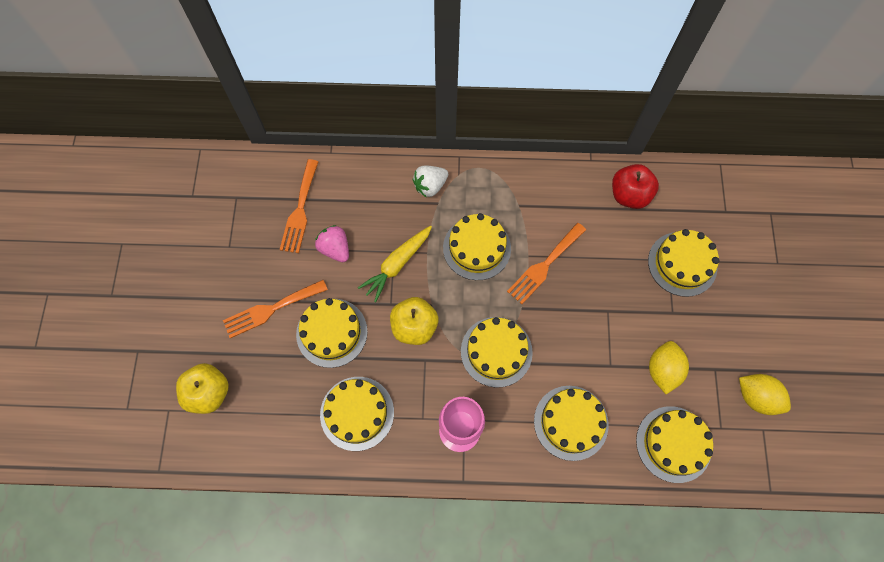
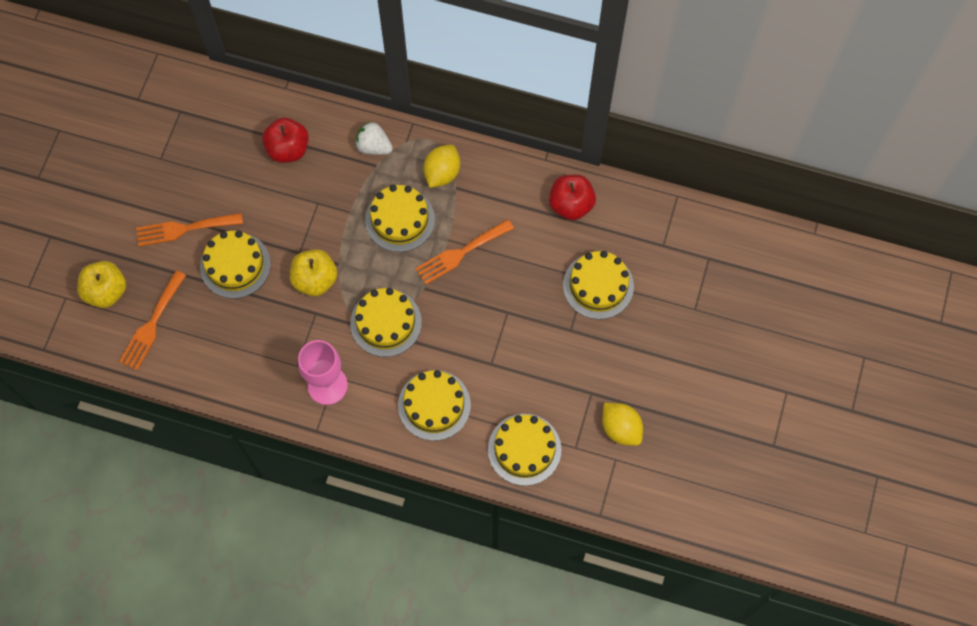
camera: 15 degrees right, 0 degrees up
(300, 210) = (238, 139): orange fork -> orange fork (152, 324)
(335, 249) = (261, 186): pink strawberry -> none
(350, 208) = (288, 149): none -> red apple
(357, 413) = (237, 345): yellow cake -> none
(397, 264) = (317, 216): yellow carrot -> none
(430, 186) = (374, 146): white strawberry -> white strawberry turned 45 degrees clockwise
(662, 370) = (539, 381): yellow lemon -> yellow lemon (442, 173)

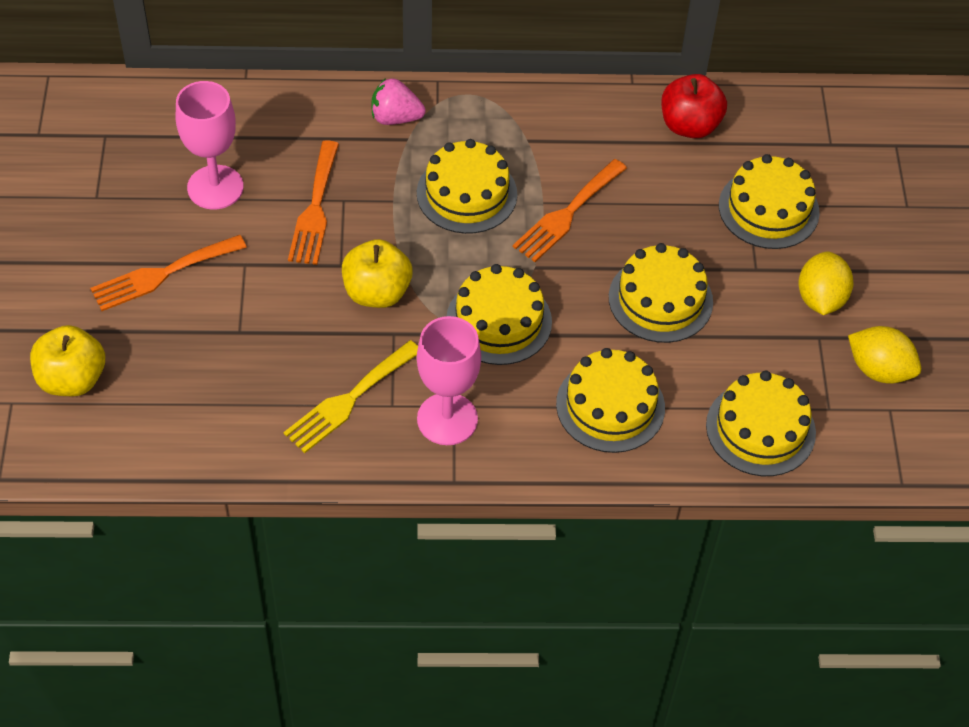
camera: 20 degrees left, 15 degrees down
(152, 324) = (157, 405): orange fork -> orange fork (315, 209)
(235, 265) = (254, 301): yellow cake -> yellow cake (660, 299)
(238, 171) = (215, 187): none -> pink goblet
(271, 354) = (349, 400): none -> yellow fork
(288, 149) = (277, 146): red apple -> none
(374, 146) = (395, 118): white strawberry -> pink strawberry
(442, 173) = (502, 128): yellow lemon -> yellow lemon (820, 298)

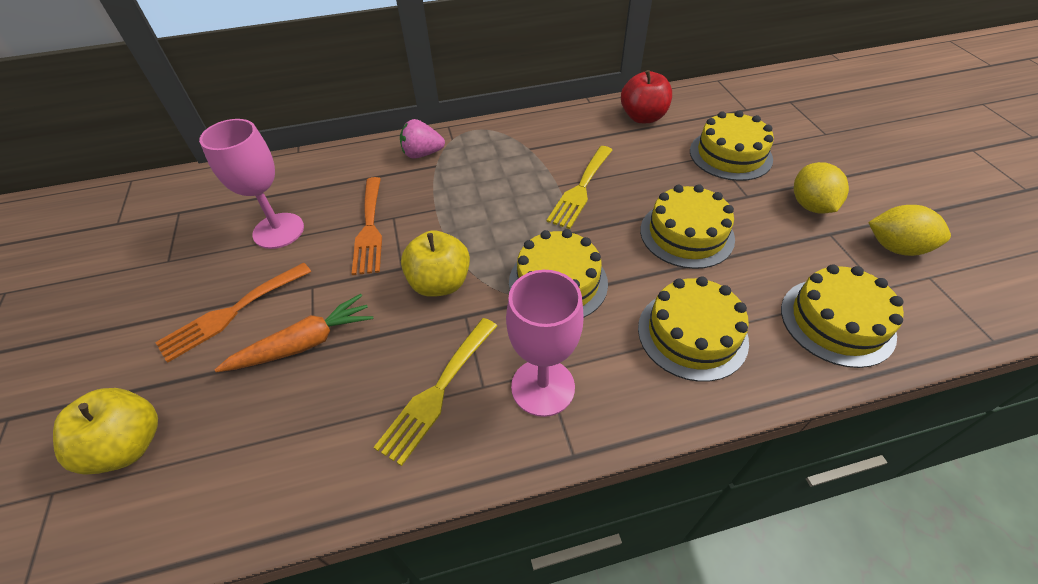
camera: 10 degrees left, 5 degrees down
(231, 324) = (304, 344): none -> orange carrot
(467, 194) = (495, 192): yellow cake -> none
(567, 214) = (581, 189): orange fork -> yellow fork

